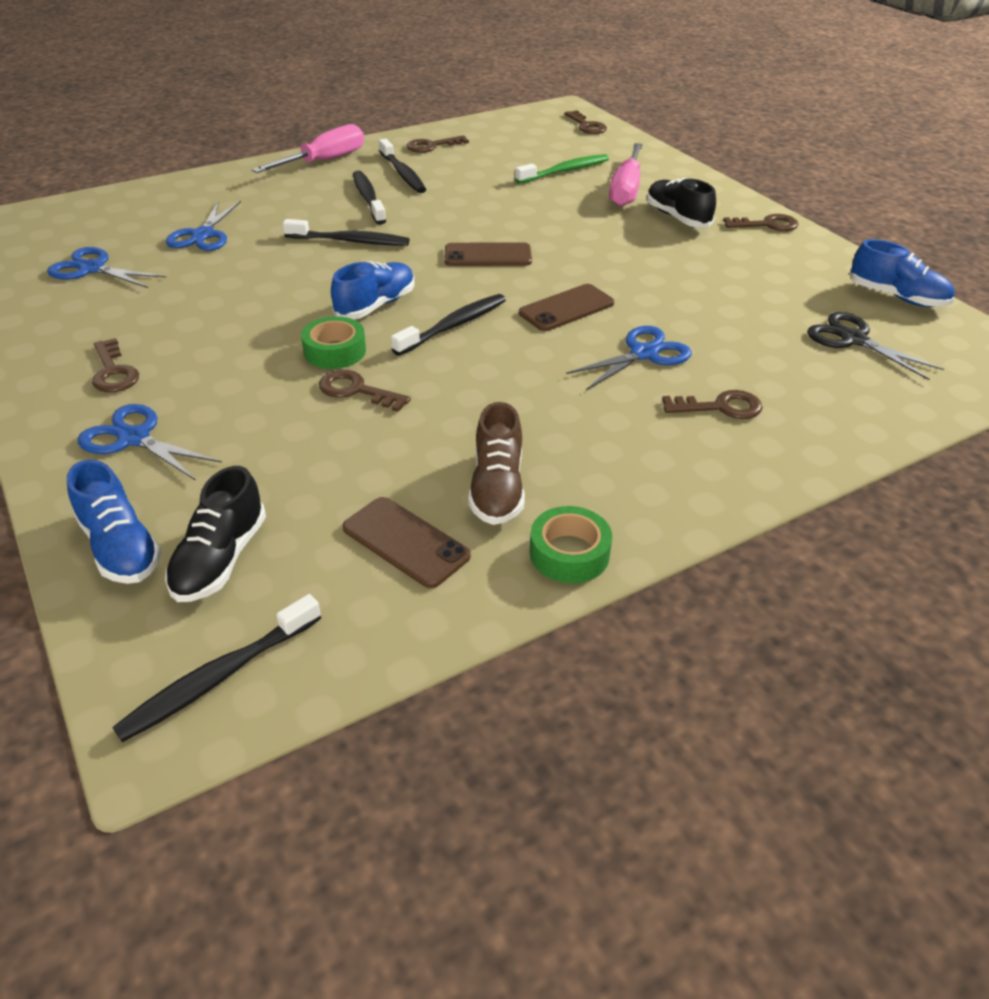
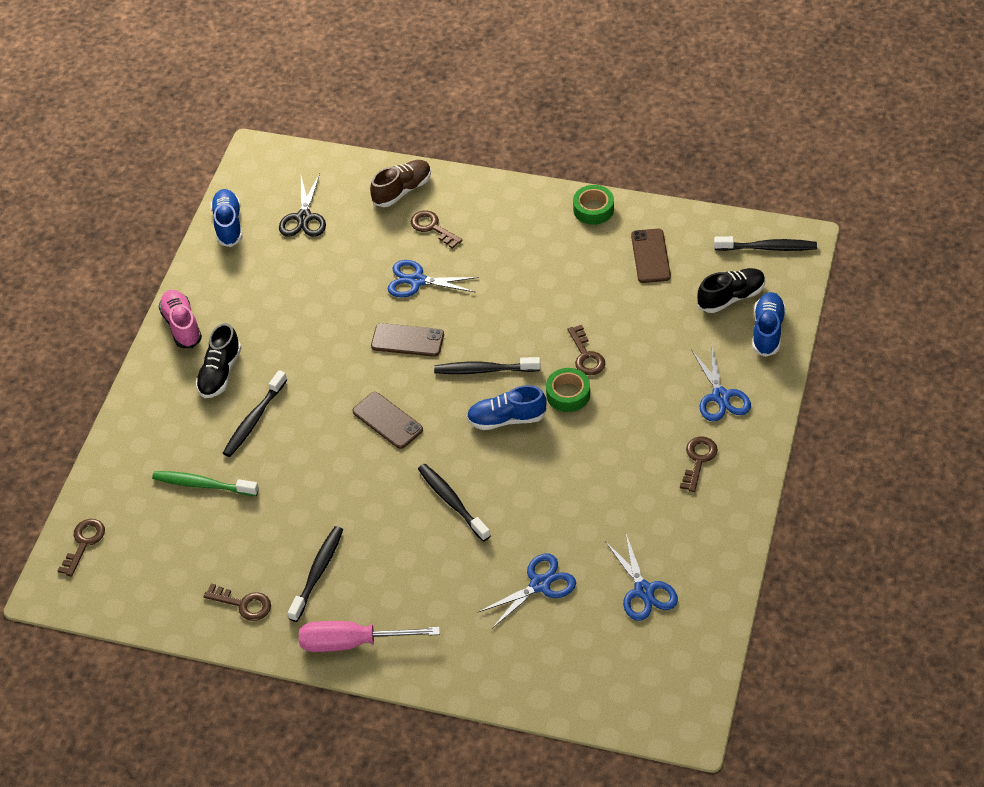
camera: 130 degrees left, 10 degrees up
(368, 198) = (382, 552): black toothbrush -> black toothbrush (254, 419)
(497, 488) = (585, 255): brown shoe -> brown shoe (402, 190)
(626, 190) = (201, 428): pink screwdriver -> none
(767, 225) = (182, 326): brown key -> pink shoe

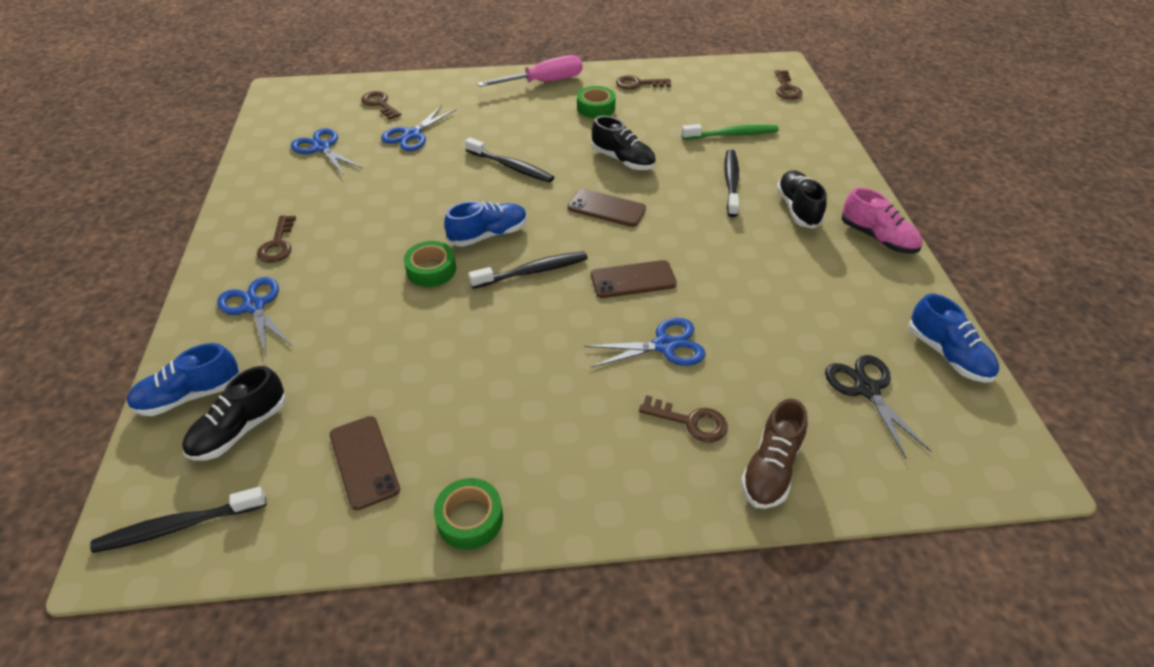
camera: 155 degrees right, 5 degrees down
(317, 573) = (595, 108): black toothbrush -> green tape
(336, 479) = (623, 160): none -> black shoe
(586, 356) = (422, 311): brown key -> brown key (379, 104)
(767, 331) = (190, 395): blue shoe -> blue shoe turned 75 degrees clockwise

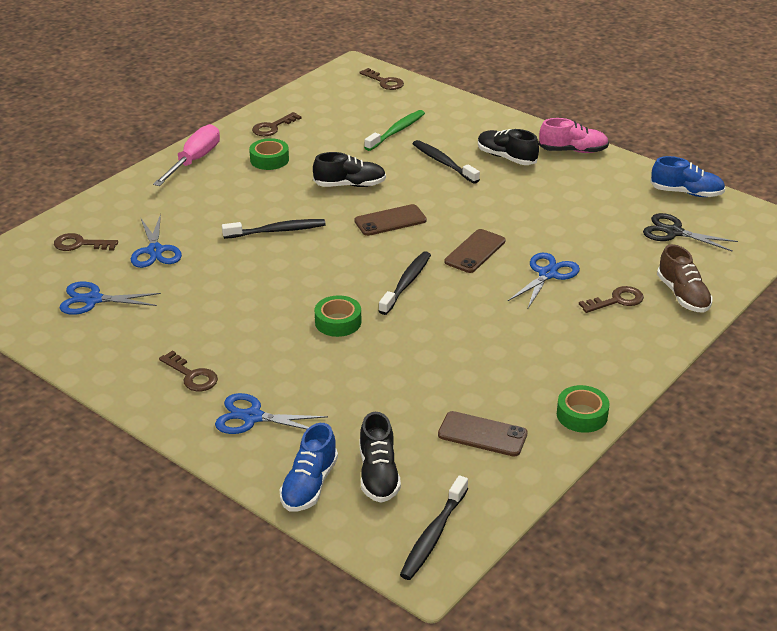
camera: 45 degrees left, 10 degrees down
(488, 235) = (339, 280): blue shoe -> none

